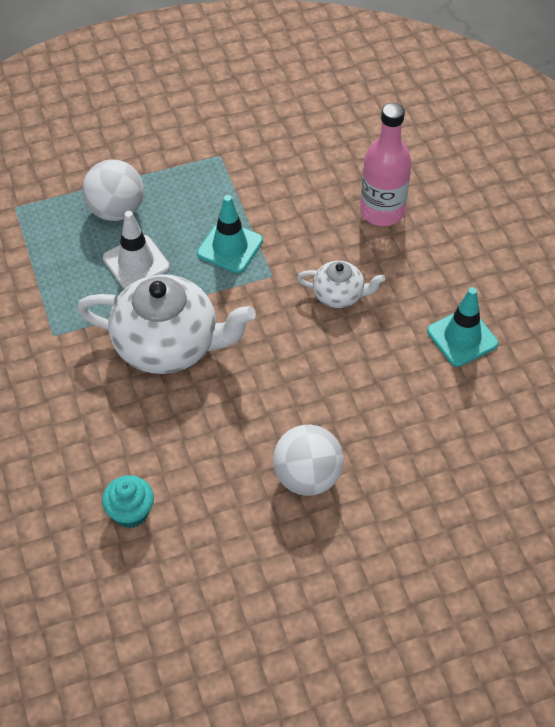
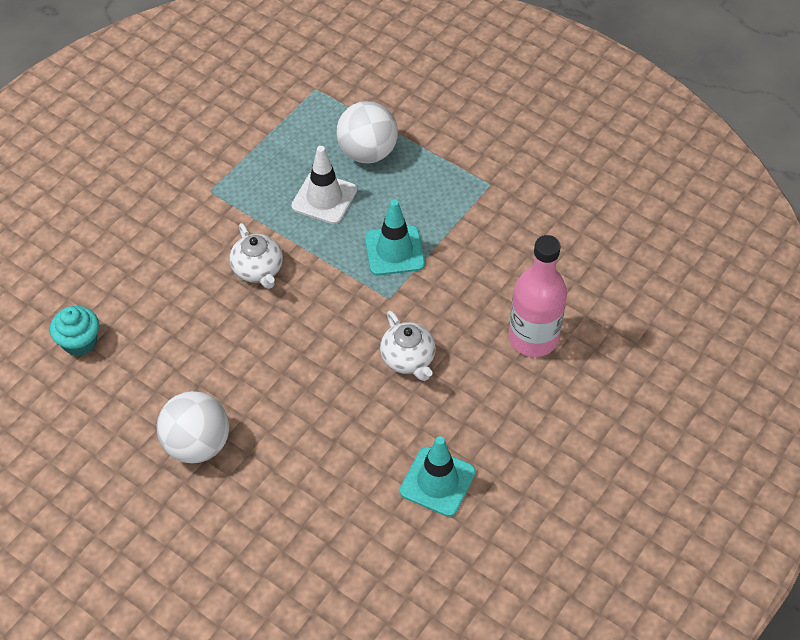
camera: 55 degrees right, 0 degrees up
(168, 344) = (258, 269): white teapot -> white teapot, size x0.50

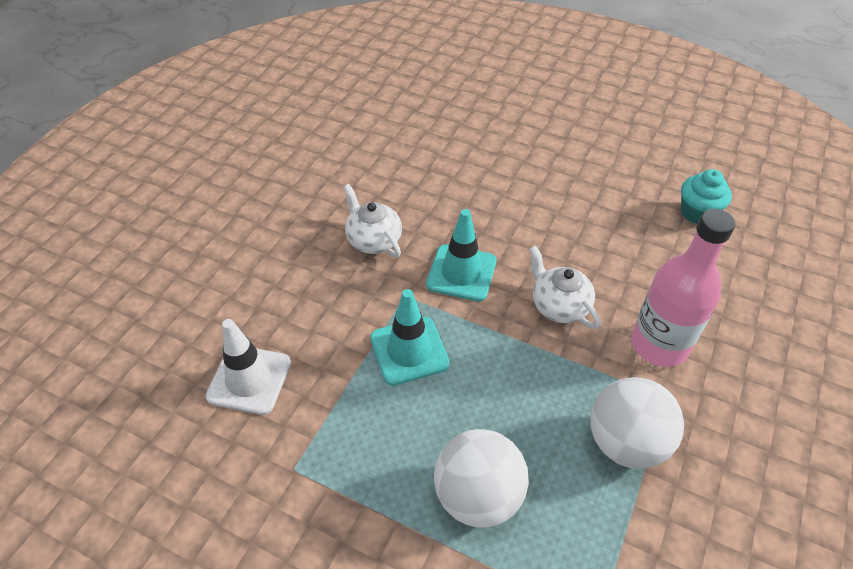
camera: 170 degrees right, 5 degrees down
(197, 444) = (544, 153): white ball -> white ball (626, 442)
(324, 198) = (515, 409): white traffic cone -> white traffic cone (249, 379)
(437, 481) = (333, 153): turquoise traffic cone -> turquoise traffic cone (461, 273)
(533, 338) = (244, 276): pink bottle -> pink bottle (659, 344)

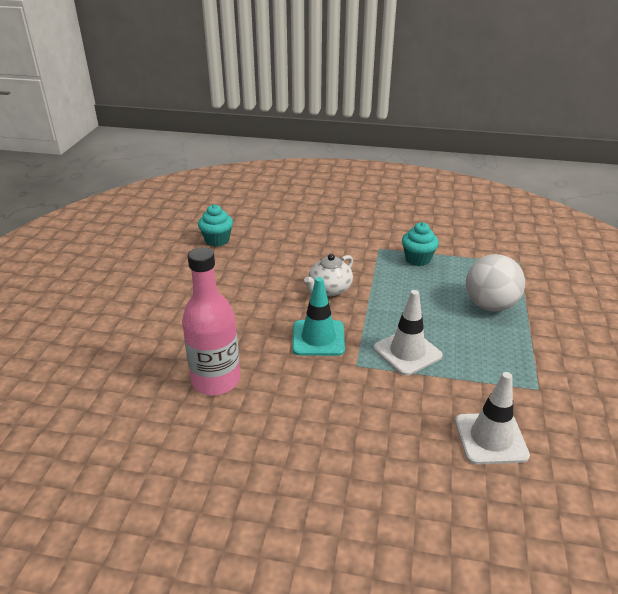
camera: 105 degrees left, 15 degrees down
(373, 240) = (301, 398): white teapot -> none
(409, 351) = (407, 352): turquoise traffic cone -> white traffic cone
(626, 442) = (417, 259): white ball -> turquoise cupcake
(659, 344) = (342, 251): pink bottle -> pink bottle (216, 380)

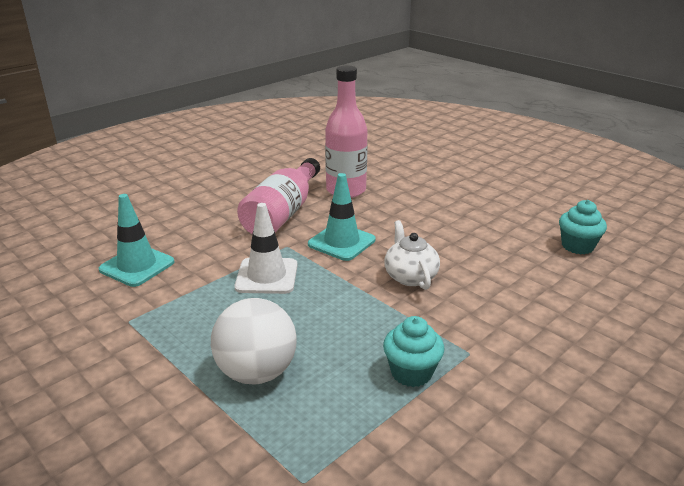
camera: 125 degrees right, 5 degrees down
(305, 399) = (283, 213): none -> pink bottle
(490, 438) = (137, 266): white traffic cone -> turquoise traffic cone

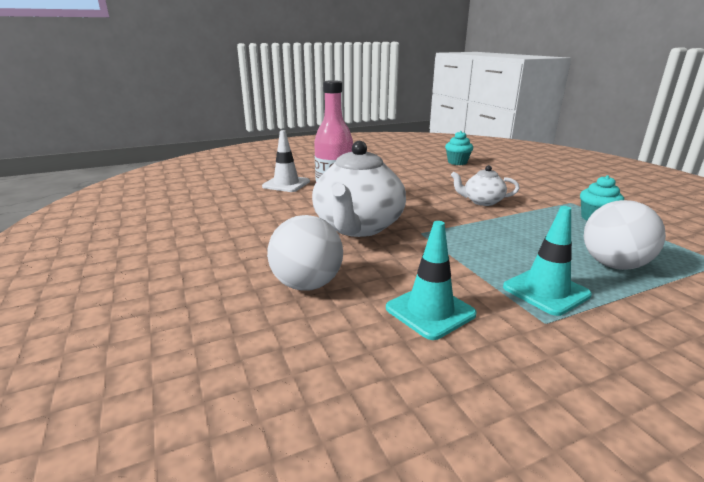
camera: 70 degrees left, 5 degrees down
(166, 212) = (307, 284): none -> white ball
(266, 276) = (470, 246): white traffic cone -> white traffic cone (286, 184)
(283, 213) = (358, 227): pink bottle -> white teapot
(341, 242) = (424, 213): turquoise traffic cone -> turquoise traffic cone (546, 291)

